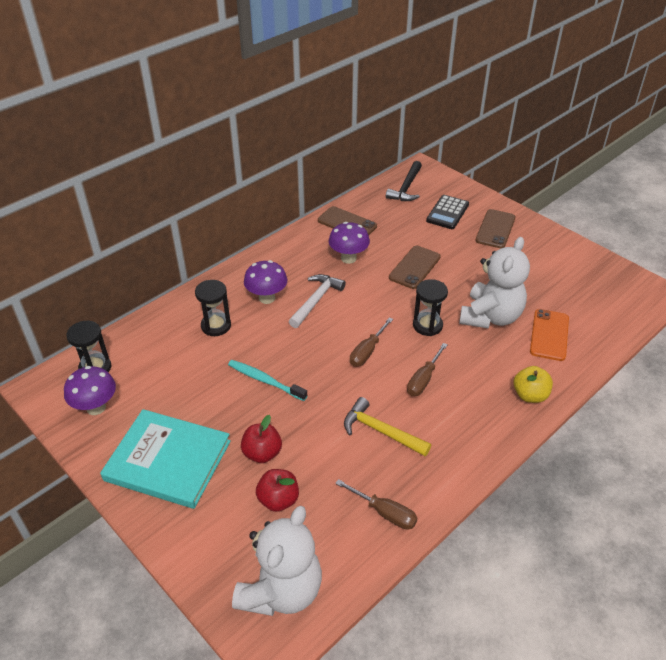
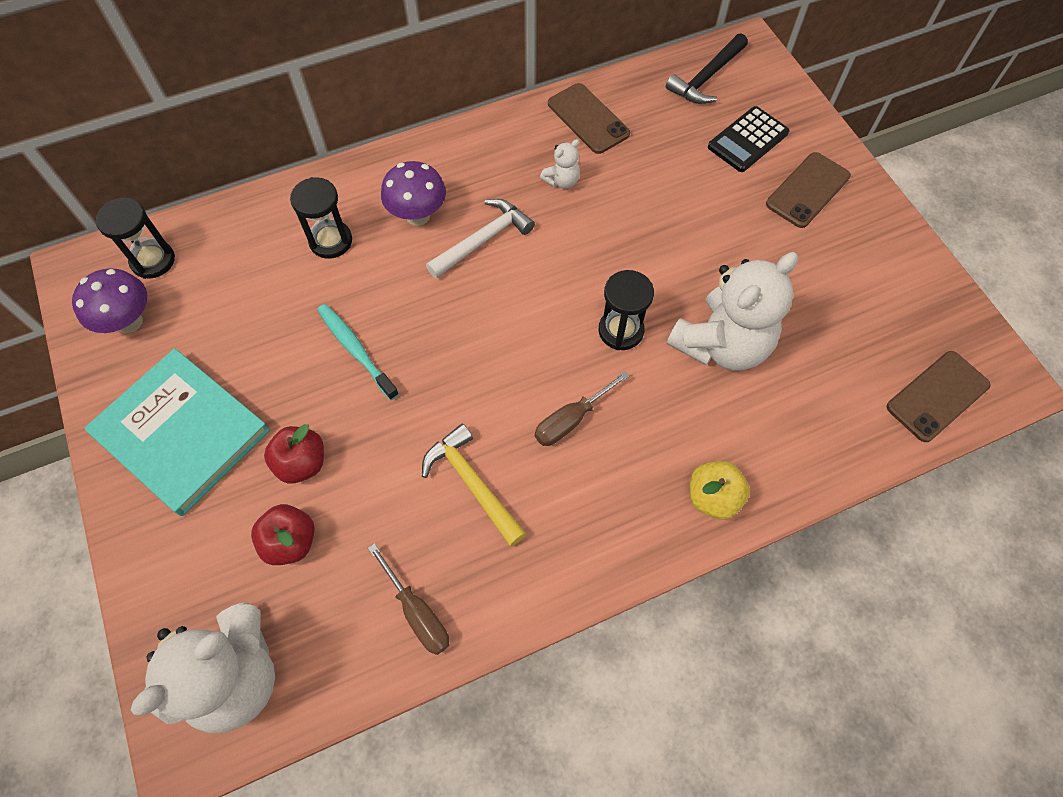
camera: 20 degrees right, 20 degrees up
(348, 258) = (562, 181): purple mushroom -> white teddy bear
(367, 351) = (515, 347): brown screwdriver -> none
(414, 267) = (650, 224): brown phone -> brown phone (937, 396)
(549, 335) = (795, 404): orange phone -> none

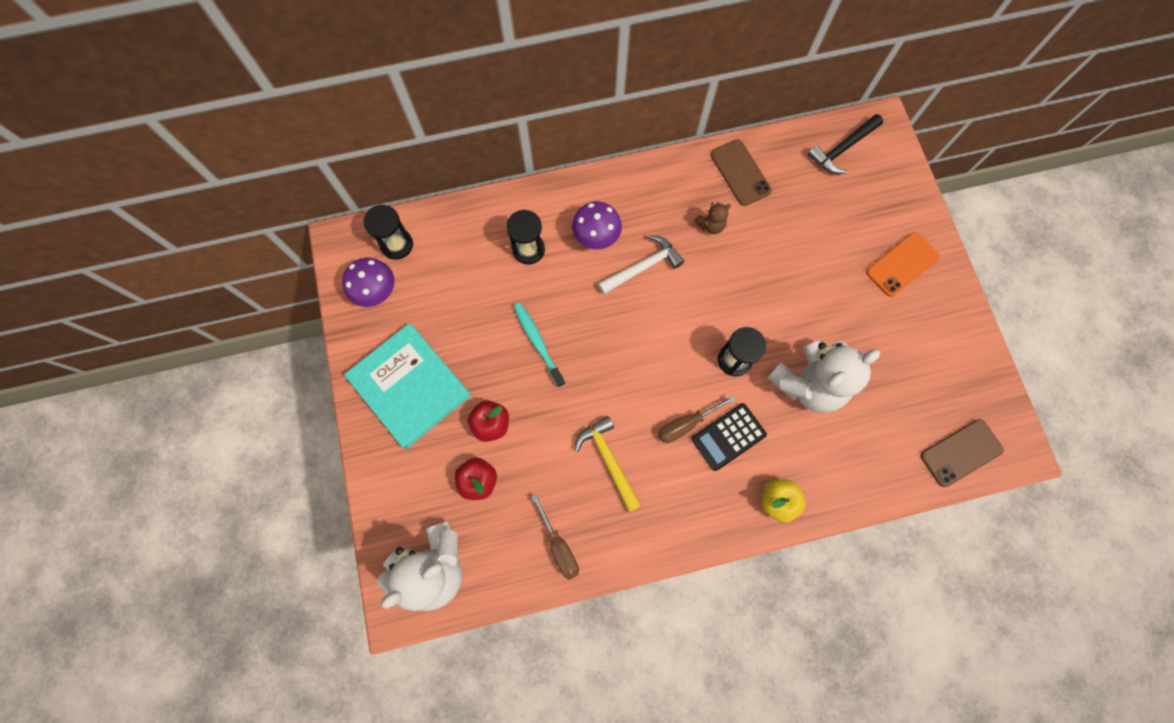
camera: 10 degrees right, 10 degrees up
(562, 181) = (710, 225): white teddy bear -> brown teddy bear
(748, 140) = (864, 212): black calculator -> black calculator (728, 437)
(808, 190) = (902, 264): brown phone -> orange phone

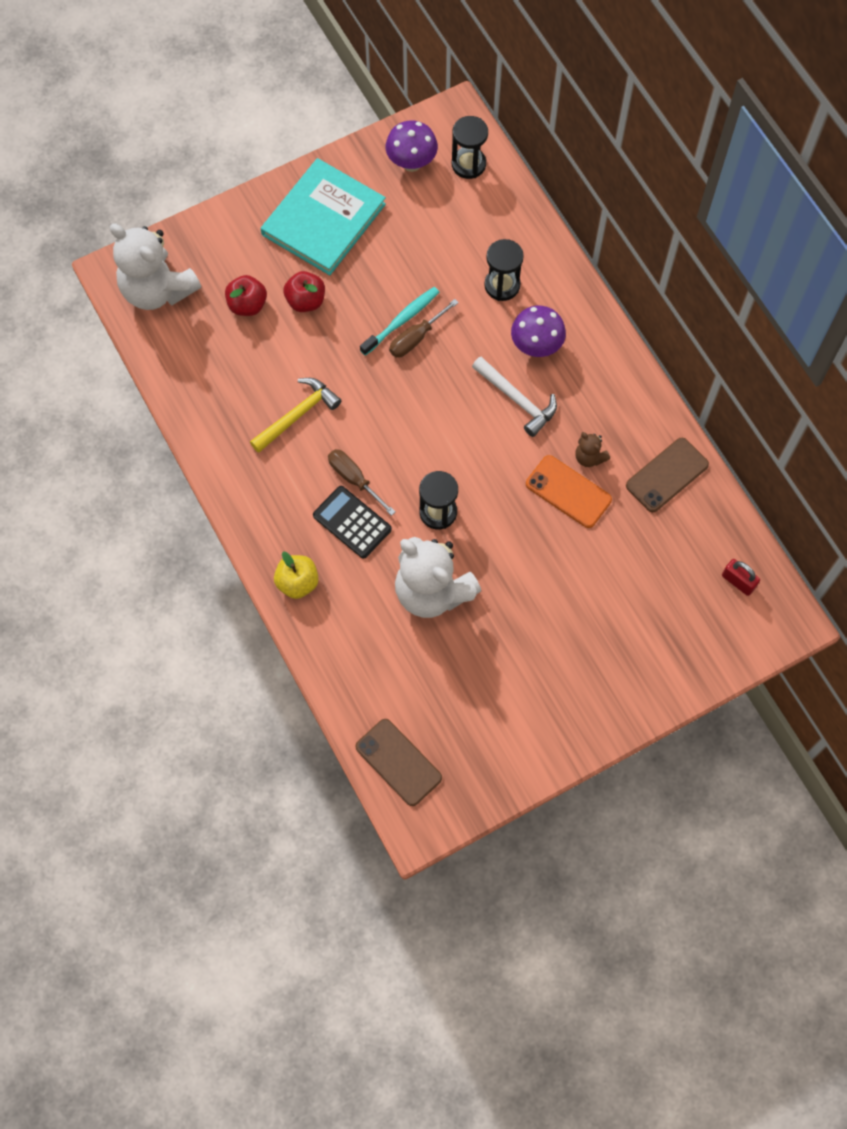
camera: 75 degrees right, 5 degrees down
(559, 546) = (203, 390): brown screwdriver -> brown screwdriver (416, 338)
(842, 149) = (738, 581): black hammer -> red padlock
(902, 264) = (607, 670): orange phone -> orange phone (568, 492)

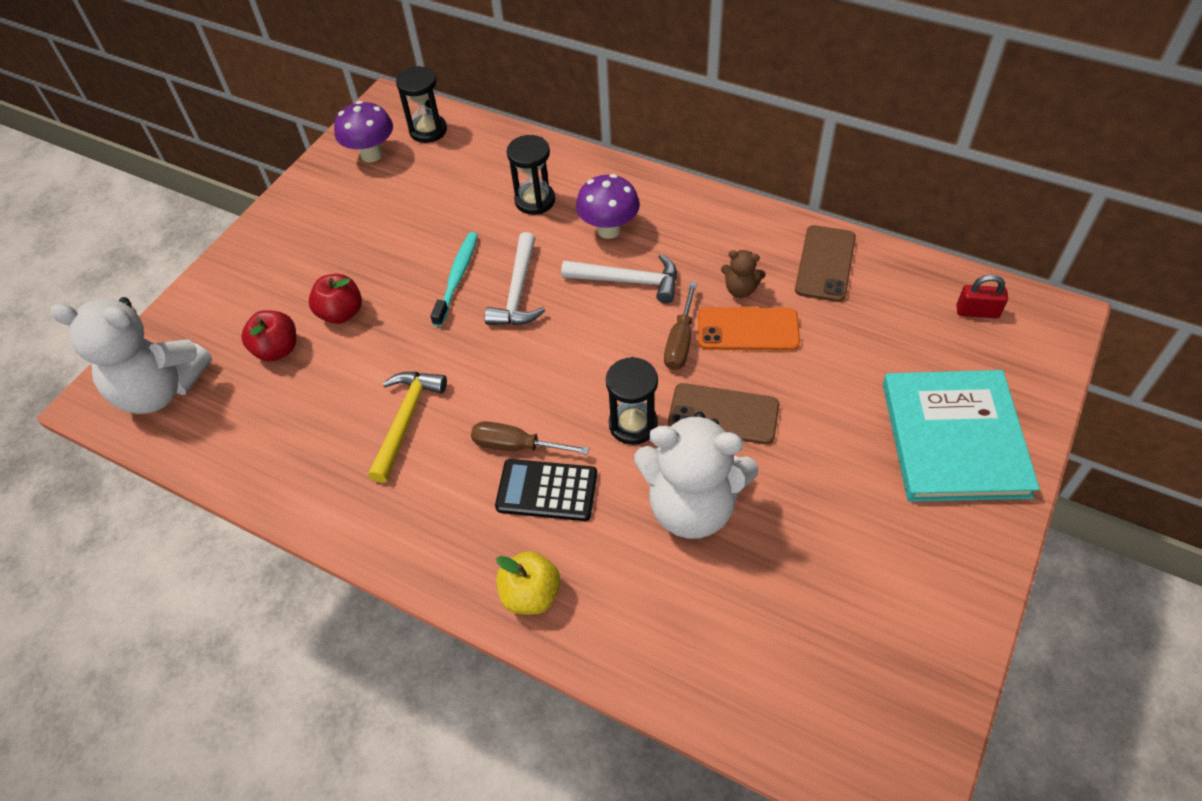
camera: 30 degrees left, 15 degrees down
(323, 219) = (312, 238): turquoise book -> turquoise book (954, 438)
(398, 762) = (815, 729): brown phone -> brown phone (723, 414)
(416, 338) = (484, 284): brown screwdriver -> brown screwdriver (680, 341)
(435, 359) = (518, 291): none -> white hammer

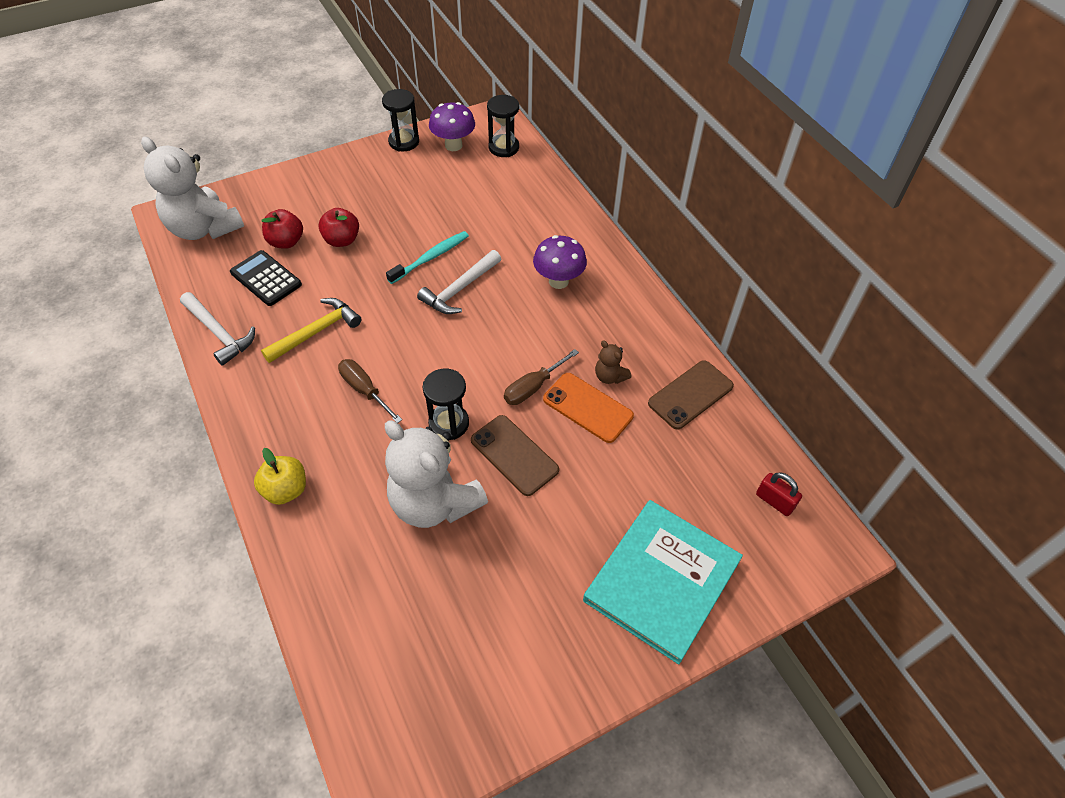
camera: 30 degrees right, 0 degrees up
(535, 201) = (528, 233): black hourglass -> black hourglass (404, 142)
(547, 490) = (356, 431): black calculator -> black calculator (266, 279)
(628, 281) = (538, 324): white hammer -> white hammer (219, 333)

